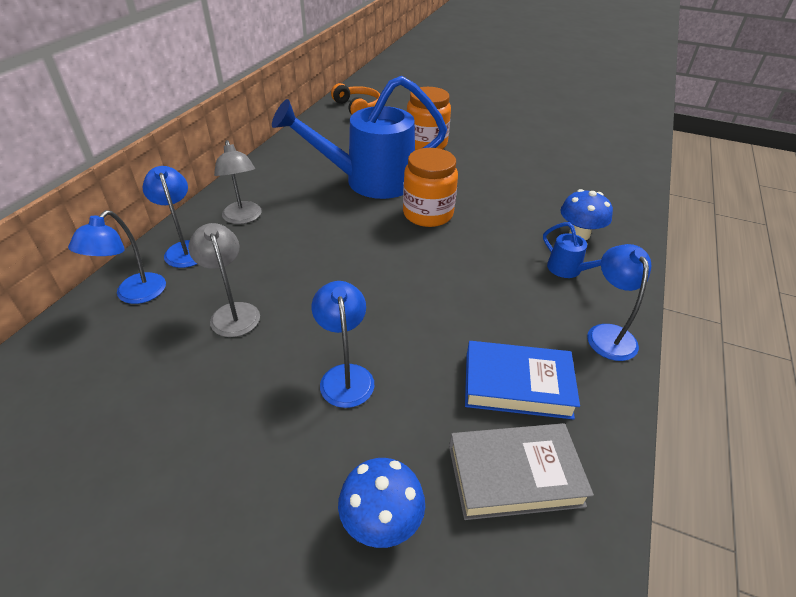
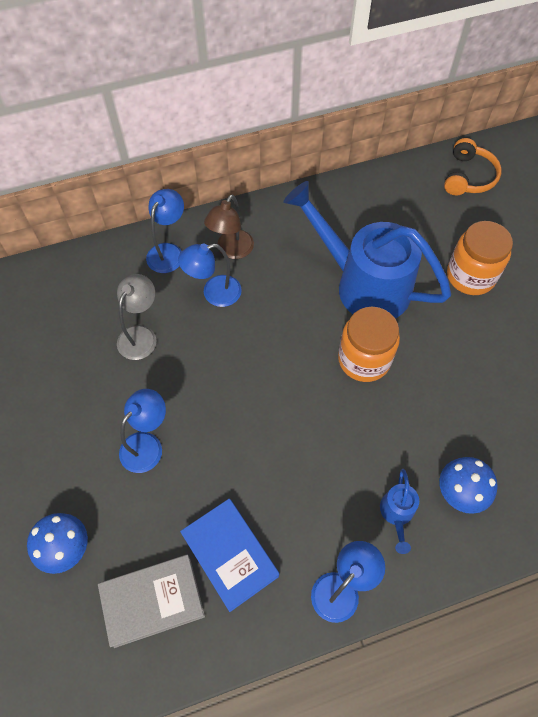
camera: 50 degrees right, 20 degrees up
(134, 295) = (106, 270): blue lamp -> blue lamp (214, 293)
(243, 218) = (231, 250): grey lamp -> brown lamp
(514, 475) = (153, 601): grey book -> grey book turned 60 degrees counterclockwise

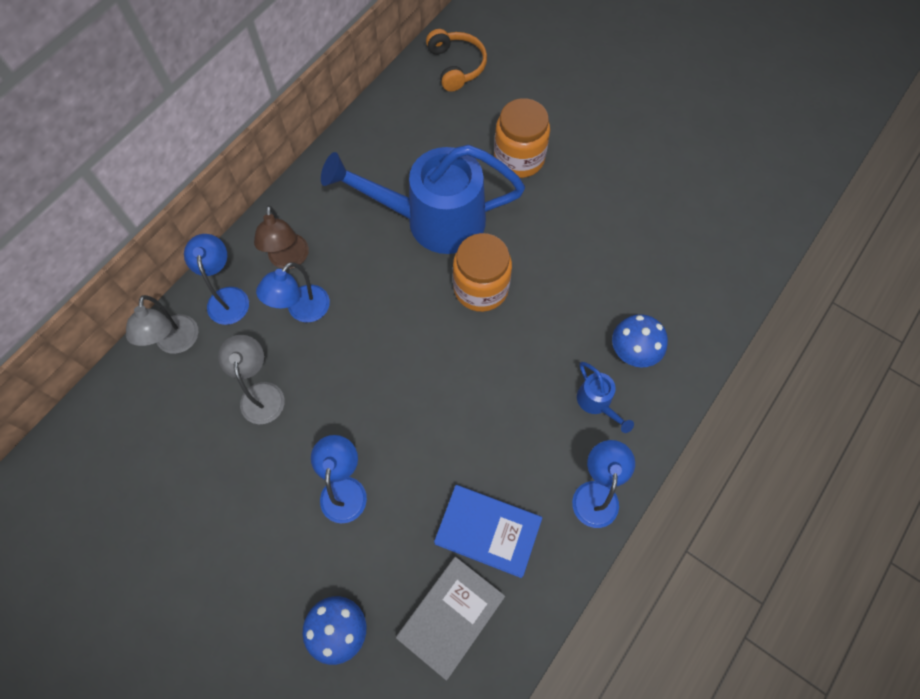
camera: 35 degrees left, 5 degrees up
(110, 263) = (176, 343): none -> grey lamp

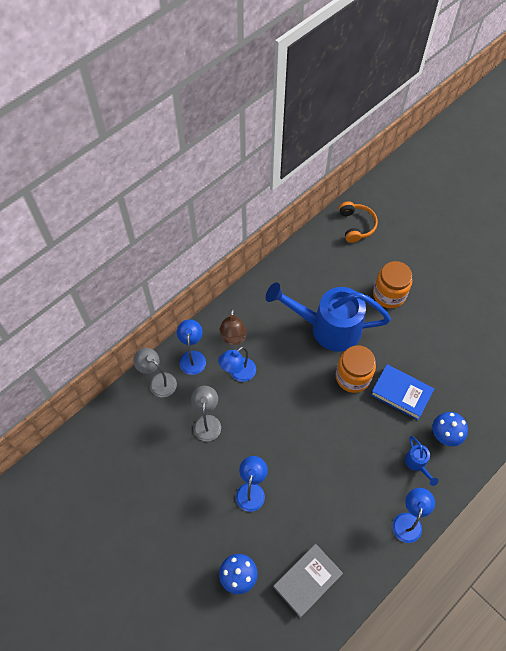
camera: 10 degrees right, 5 degrees down
(176, 343) = (158, 381): grey lamp -> grey lamp turned 120 degrees clockwise
(487, 532) = (336, 533): blue book -> blue book (401, 393)

